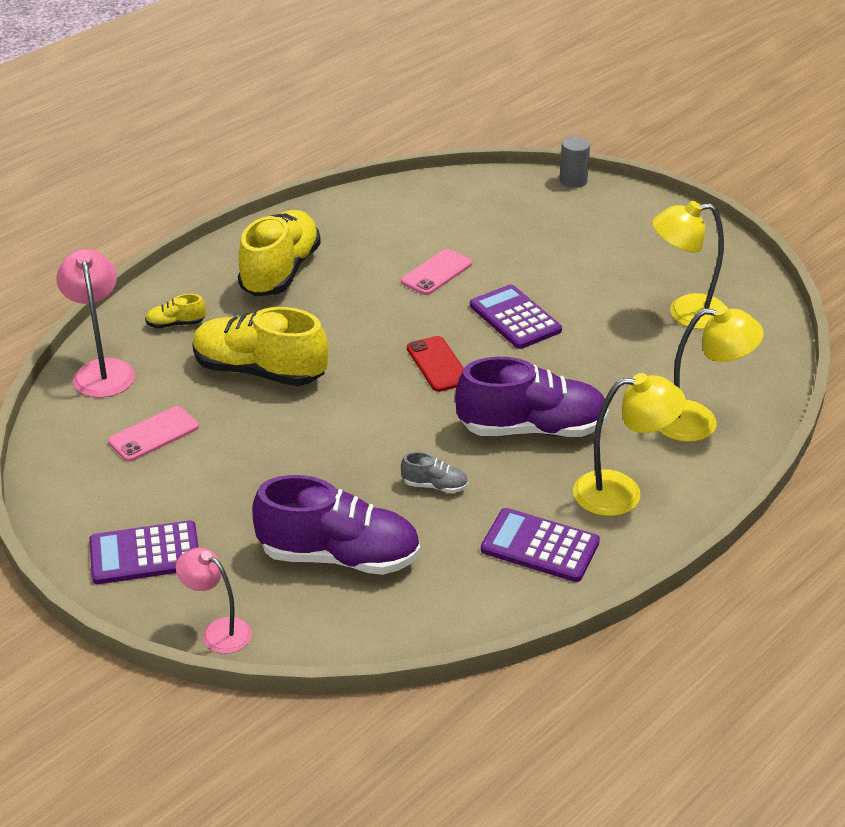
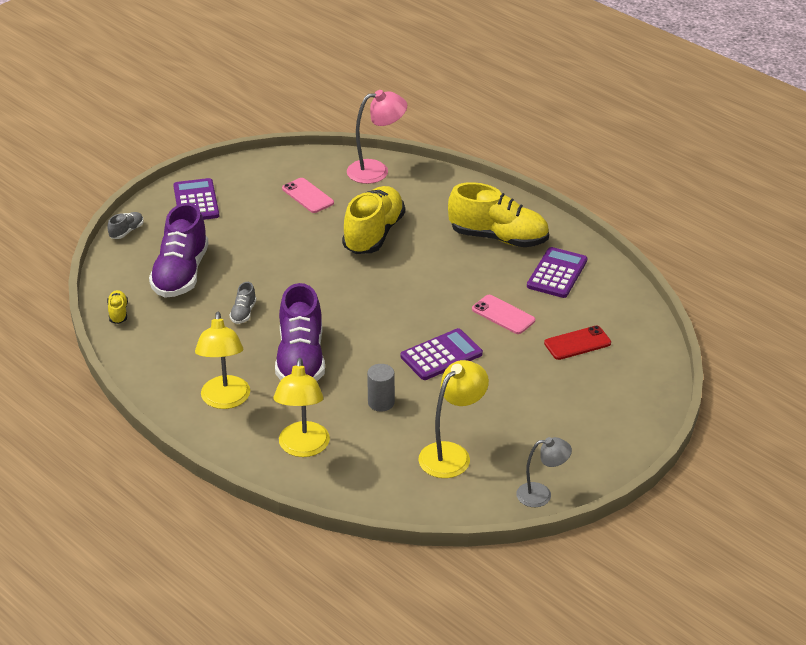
camera: 90 degrees right, 0 degrees up
(176, 324) = (429, 195): yellow shoe -> yellow shoe (118, 313)
(218, 631) = (126, 231): pink lamp -> grey shoe
(438, 364) = (380, 315): red phone -> red phone (577, 343)
(540, 546) = (176, 358): purple calculator -> purple calculator (557, 273)
(573, 181) = (663, 398): grey cylinder -> grey cylinder (381, 402)
(685, 313) = (452, 454): yellow lamp -> yellow lamp turned 45 degrees clockwise
(734, 258) = (541, 494): none -> grey lamp

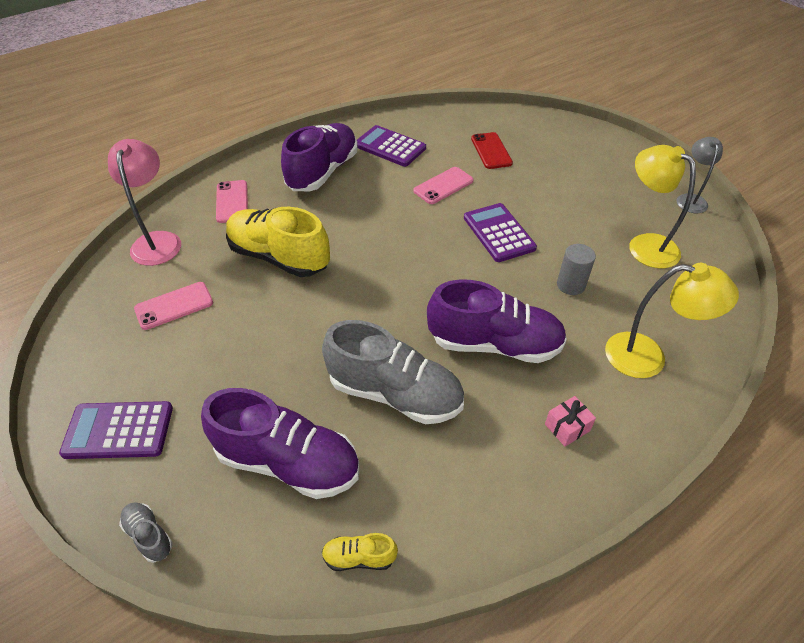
camera: 80 degrees left, 10 degrees up
(225, 400) = (567, 427): yellow lamp -> pink gift
(243, 313) = (395, 393): grey shoe -> grey shoe, size x2.32
(437, 196) = (232, 202): none -> pink phone
(498, 238) = (323, 172): yellow shoe -> purple shoe

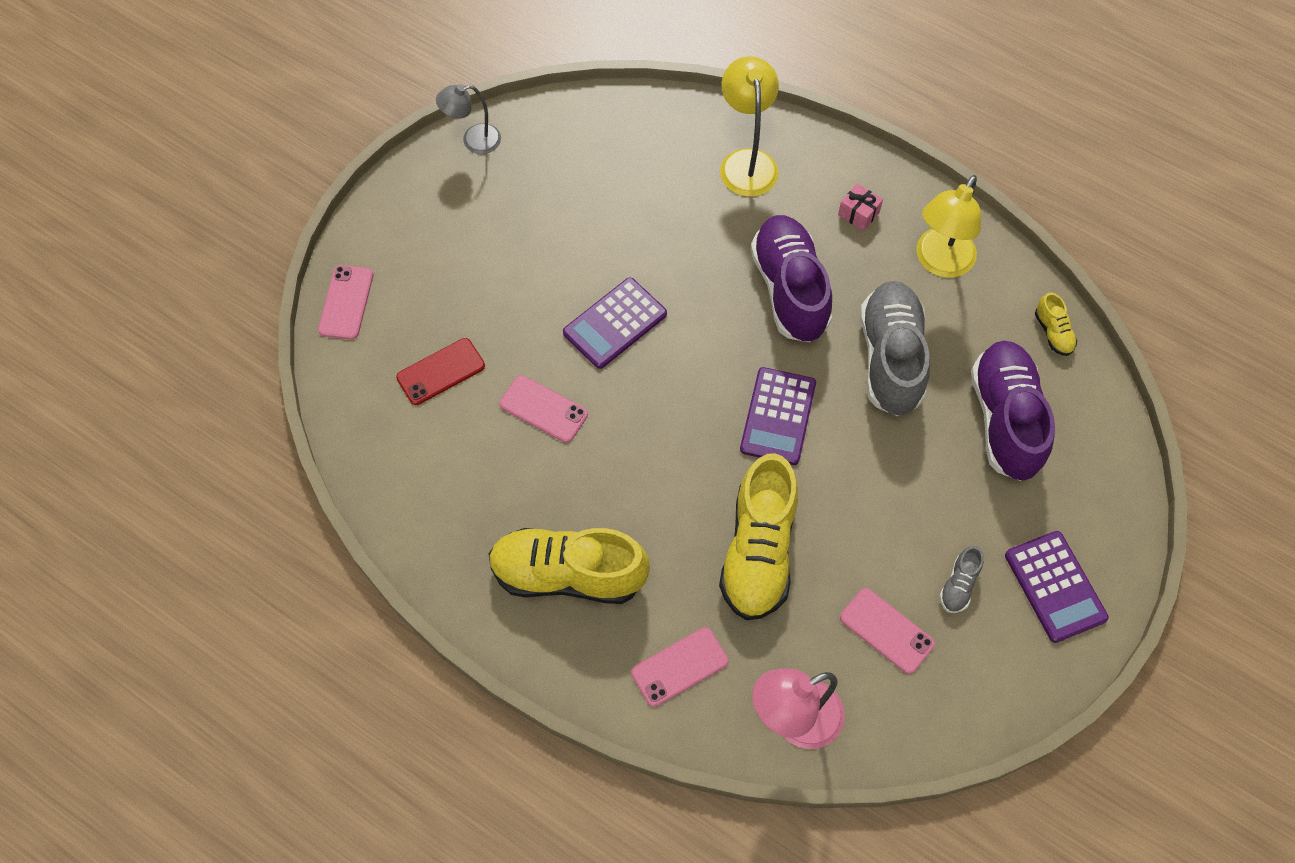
camera: 110 degrees left, 15 degrees up
(149, 535) = (1124, 497): grey shoe -> grey shoe (958, 585)
(323, 172) = (568, 574): purple shoe -> yellow shoe
(390, 147) = (474, 506): purple calculator -> purple calculator (777, 416)
(558, 125) = (346, 302): none -> pink phone
(570, 285) = (674, 238): grey cylinder -> none
(644, 245) = (578, 178): yellow lamp -> yellow lamp (939, 262)

